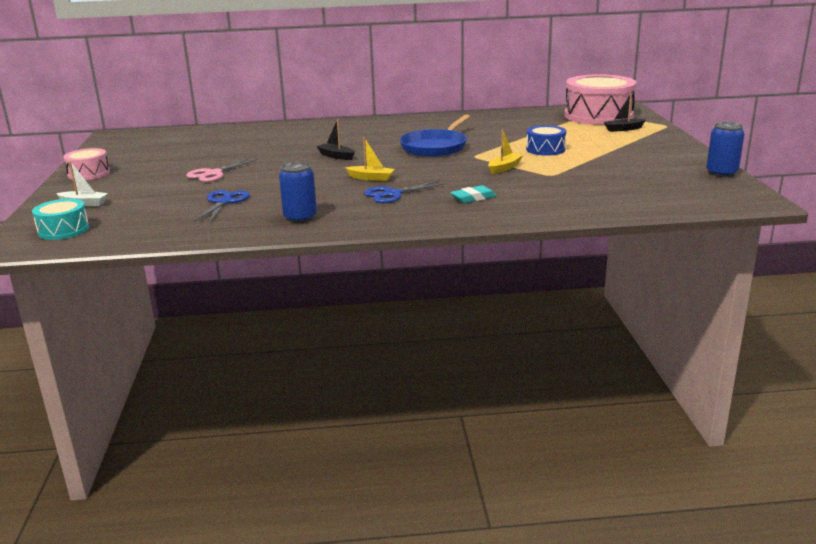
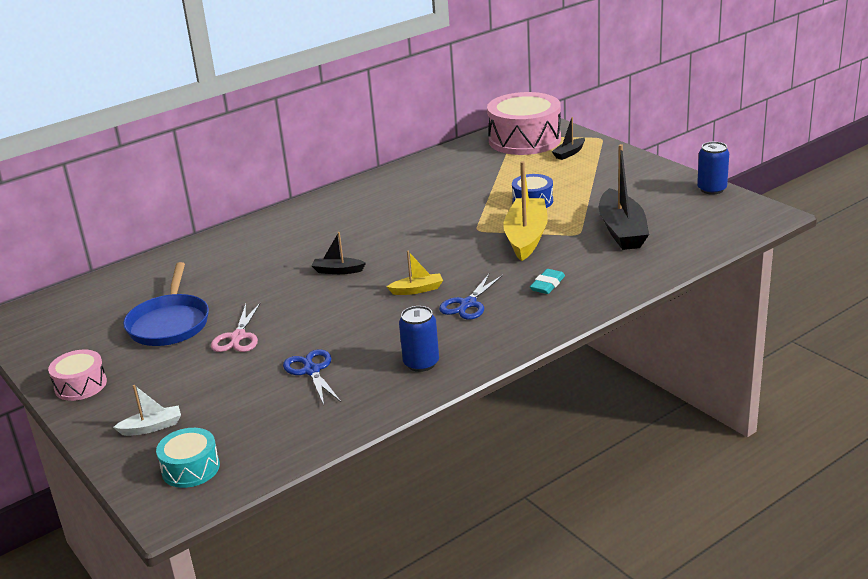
camera: 30 degrees left, 5 degrees up
(435, 147) = (423, 228): blue pan -> blue pan (169, 323)
(504, 168) = (526, 237): yellow boat -> yellow boat, size x2.06
(592, 181) = (622, 231): none -> black boat

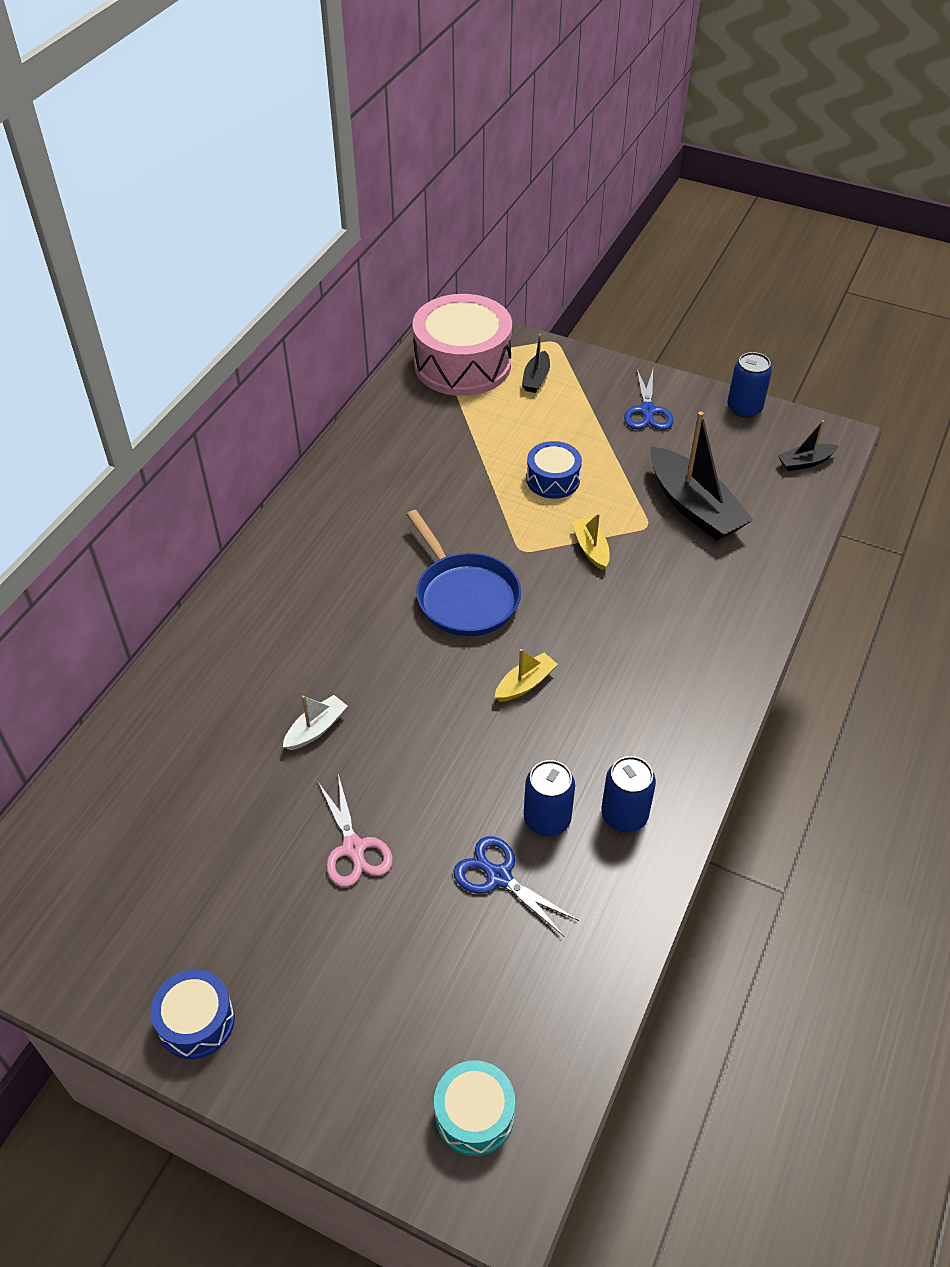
camera: 30 degrees left, 20 degrees up
(80, 385) = (196, 1021): pink drum -> blue drum
(152, 427) = (364, 1061): white boat -> white boat (316, 729)
(169, 323) = (235, 854): blue pan -> blue pan (464, 596)
(338, 271) = (396, 679): black boat -> black boat (805, 462)
(368, 353) = (547, 819): none -> blue can
(468, 304) = (605, 691): blue scissors -> blue scissors (647, 411)
(526, 237) = (591, 549): yellow boat -> yellow boat, size x0.49
(547, 285) = (674, 628): turquoise eraser -> none

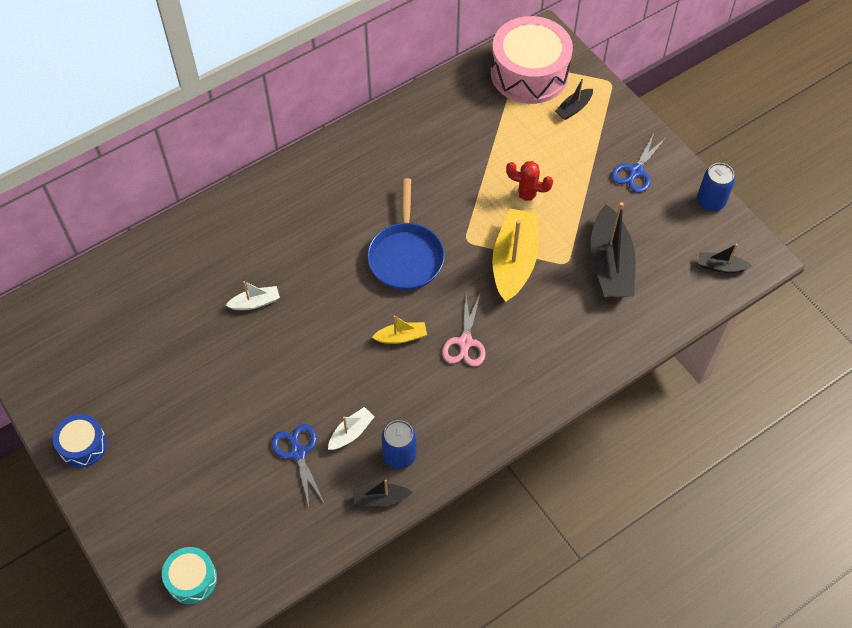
camera: 30 degrees right, 10 degrees up
(353, 848) = (228, 390): pink scissors -> pink scissors (465, 342)
(547, 819) = (351, 432): blue can -> white boat
(553, 479) = (526, 196): blue drum -> red cactus
(591, 549) = (514, 261): yellow boat -> yellow boat, size x2.06
(640, 877) = (380, 498): none -> black boat

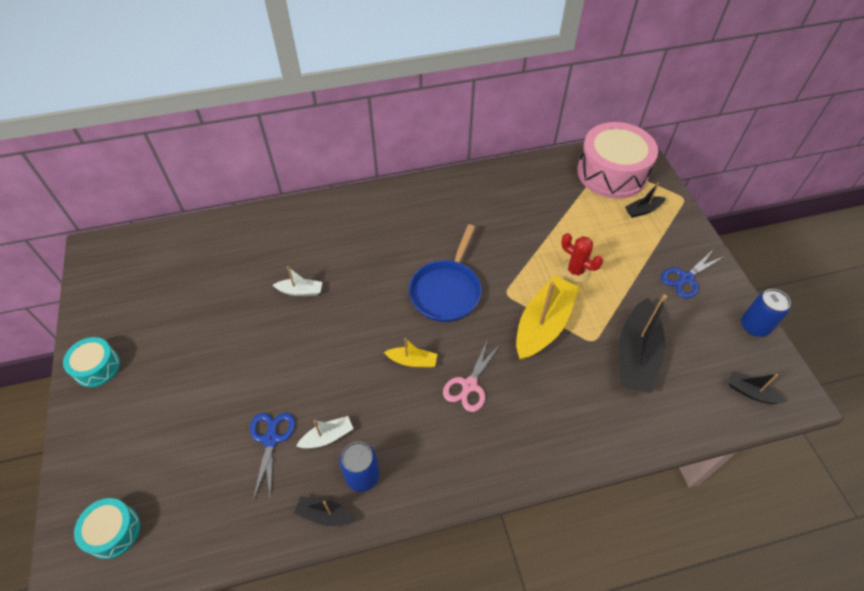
camera: 20 degrees right, 5 degrees down
(83, 445) = (97, 367): blue drum -> turquoise drum

